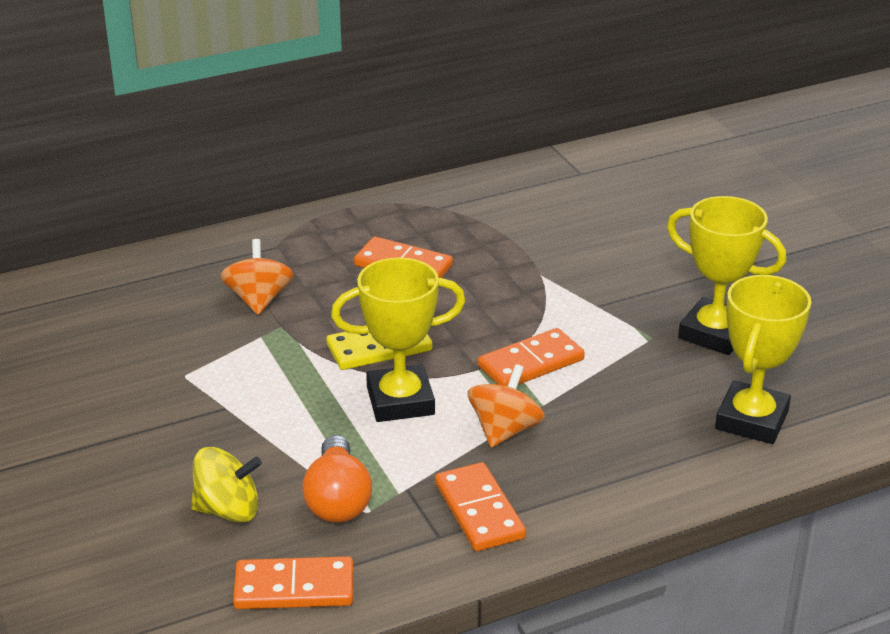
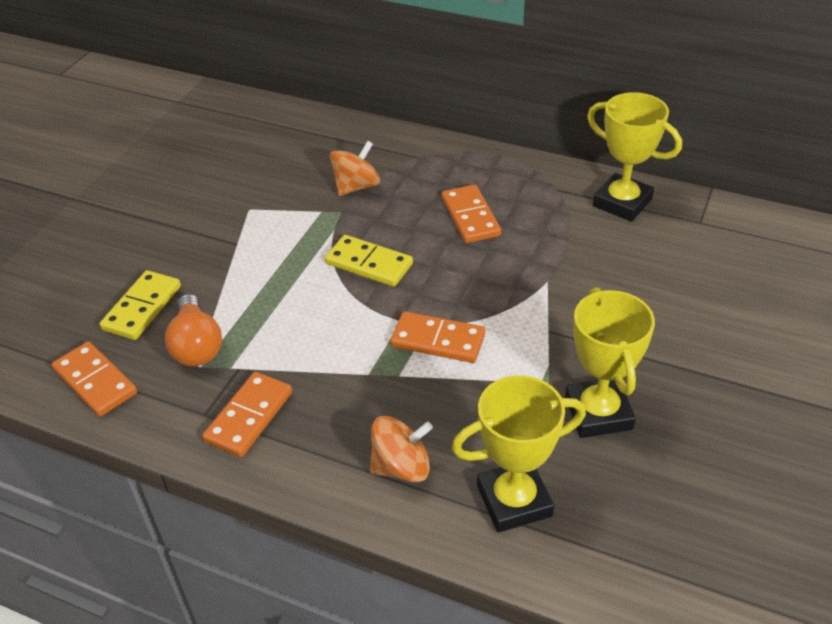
camera: 50 degrees right, 10 degrees up
(228, 510) = (142, 308): yellow spinning top -> yellow domino
(337, 499) = (196, 345): orange light bulb -> orange light bulb turned 60 degrees counterclockwise
(400, 401) = (324, 308): yellow trophy -> yellow trophy (622, 202)
(505, 430) = (348, 375): orange spinning top -> orange spinning top (401, 467)

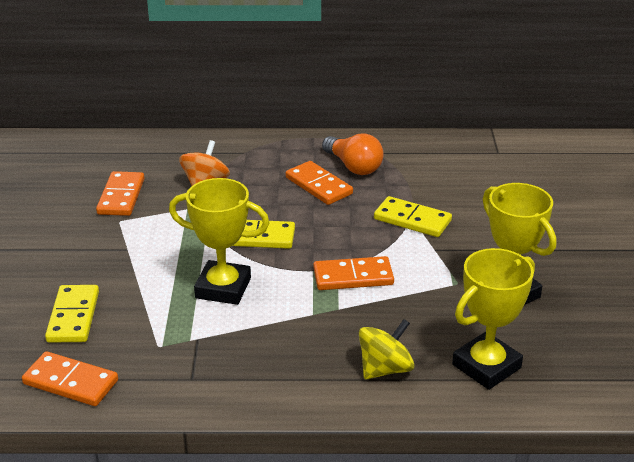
camera: 25 degrees left, 10 degrees down
(196, 345) = (146, 331): orange light bulb -> orange light bulb (353, 166)
(249, 416) = (233, 370): orange domino -> orange domino (121, 196)
(401, 467) = (385, 369): orange spinning top -> yellow spinning top
(546, 286) = (412, 220): none -> yellow domino
(622, 202) = (431, 151): yellow trophy -> yellow trophy (223, 288)

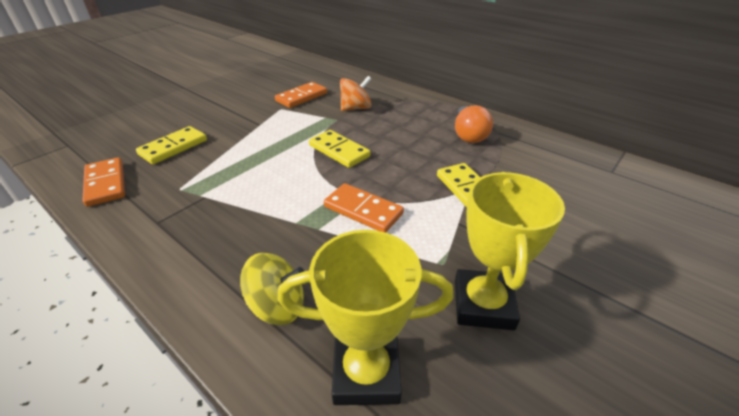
camera: 40 degrees right, 5 degrees up
(223, 288) = (270, 172): yellow trophy -> none
(318, 186) = (426, 137): orange domino -> none

